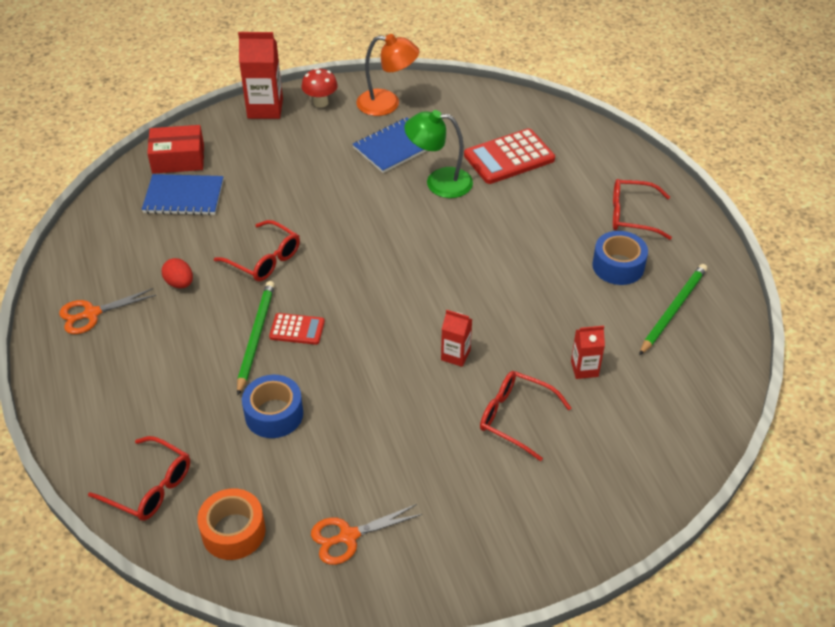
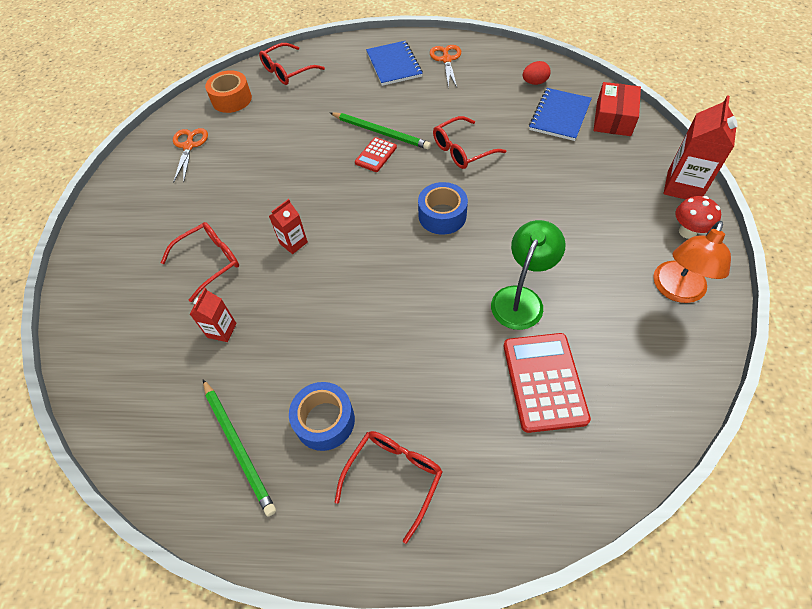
camera: 115 degrees right, 10 degrees up
(179, 283) = (457, 102): red egg -> red egg (534, 82)
(274, 414) = (305, 130): blue tape -> blue tape (442, 215)
(395, 147) = (592, 276): blue notebook -> blue notebook (394, 65)

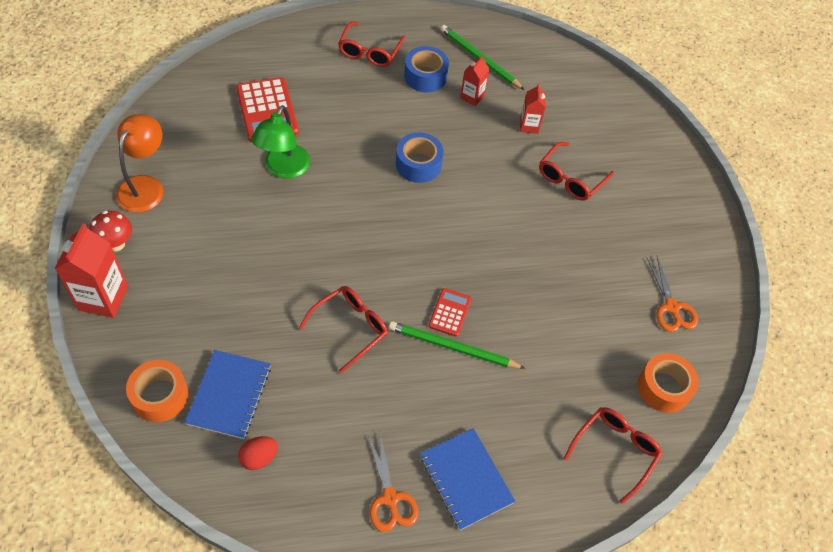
camera: 160 degrees right, 0 degrees up
(293, 243) = (501, 202): red carton -> red carton (472, 97)
(442, 215) = (362, 242): blue tape -> blue tape (418, 164)
(613, 118) = (160, 396): red box -> orange tape

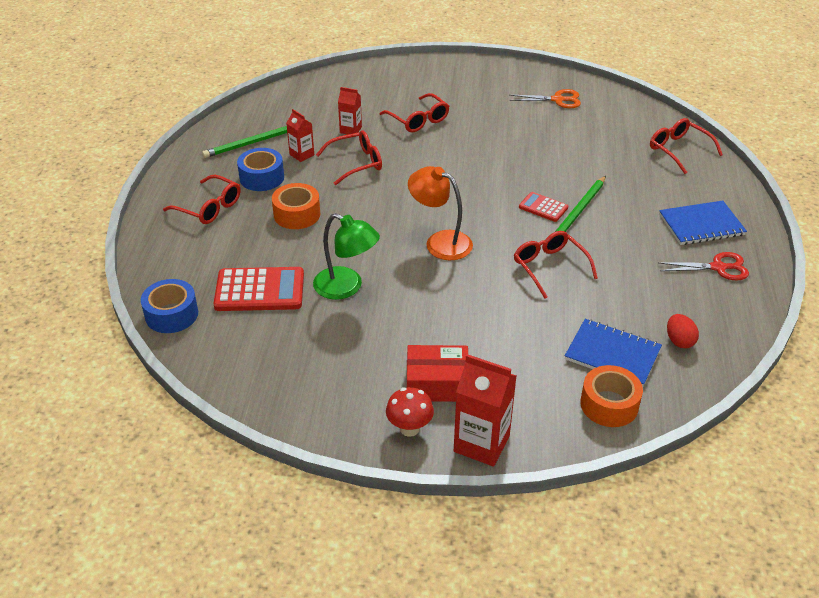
camera: 70 degrees left, 15 degrees down
(145, 186) = (333, 398): orange lamp -> orange lamp (440, 242)
(171, 255) = (437, 383): none -> red box
(390, 498) = (718, 267): orange scissors -> red scissors
(418, 164) = (372, 199): blue tape -> blue tape (171, 314)
(473, 141) = (356, 163): none -> red glasses
(663, 388) = (627, 118): orange tape -> orange tape (297, 214)

